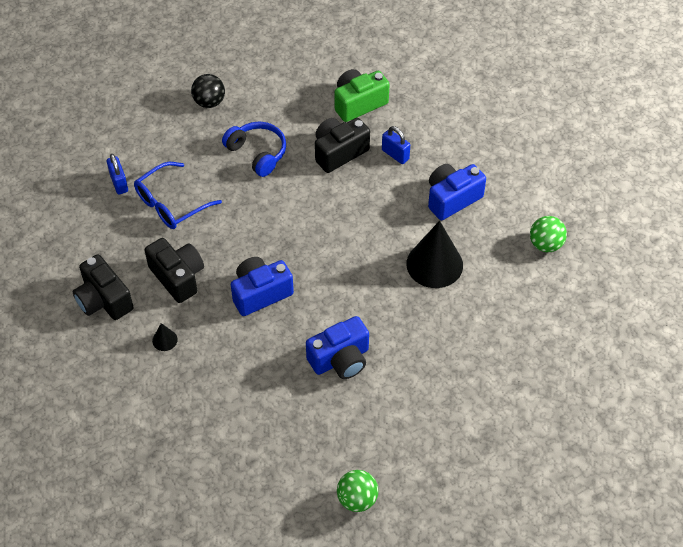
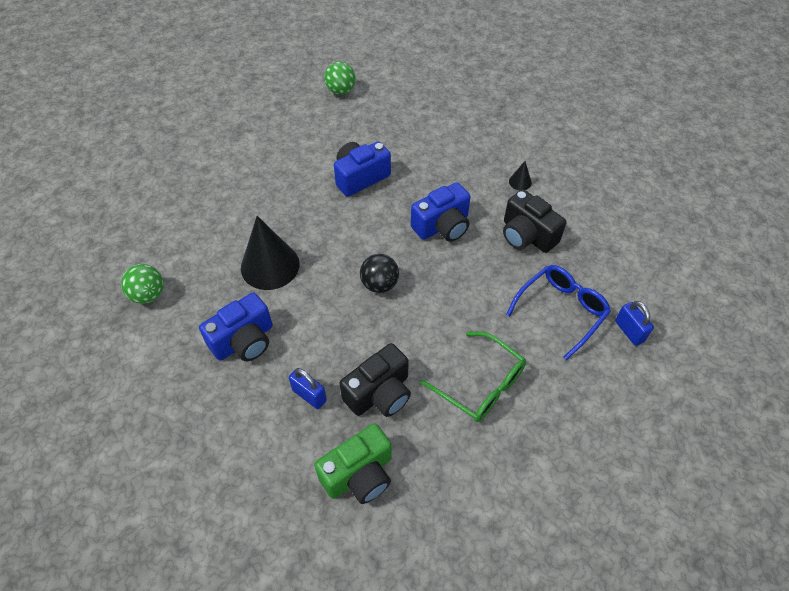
camera: 175 degrees right, 0 degrees up
(104, 300) = (589, 210): black camera -> none
(209, 102) = (562, 459): black ball -> black ball (379, 284)
(257, 153) = (480, 384): blue headphones -> green glasses

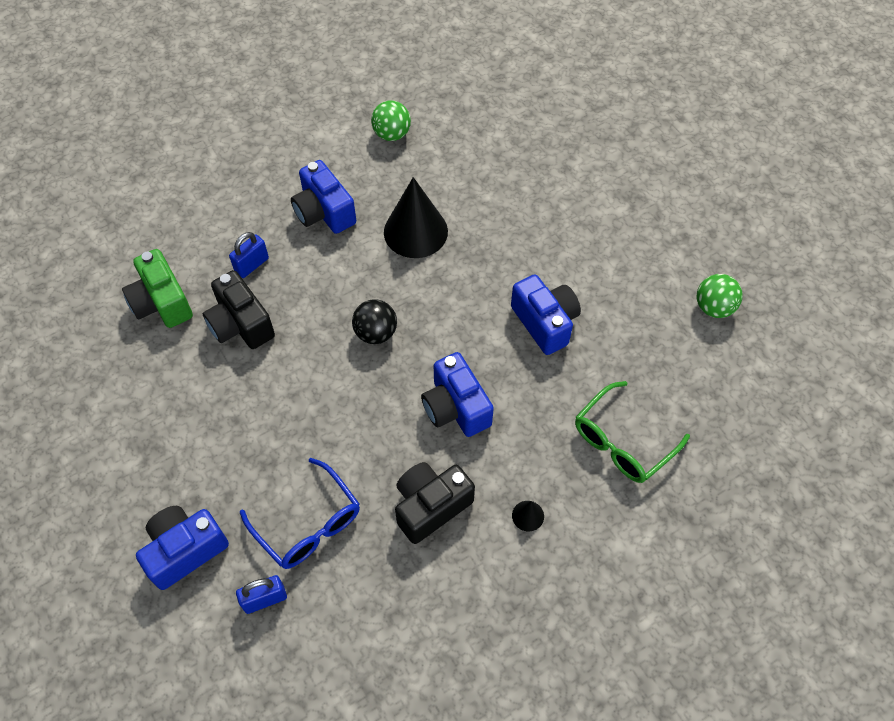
camera: 95 degrees right, 5 degrees up
(480, 384) = (230, 418): green glasses -> green glasses (623, 441)
(608, 397) = (185, 550): none -> blue camera

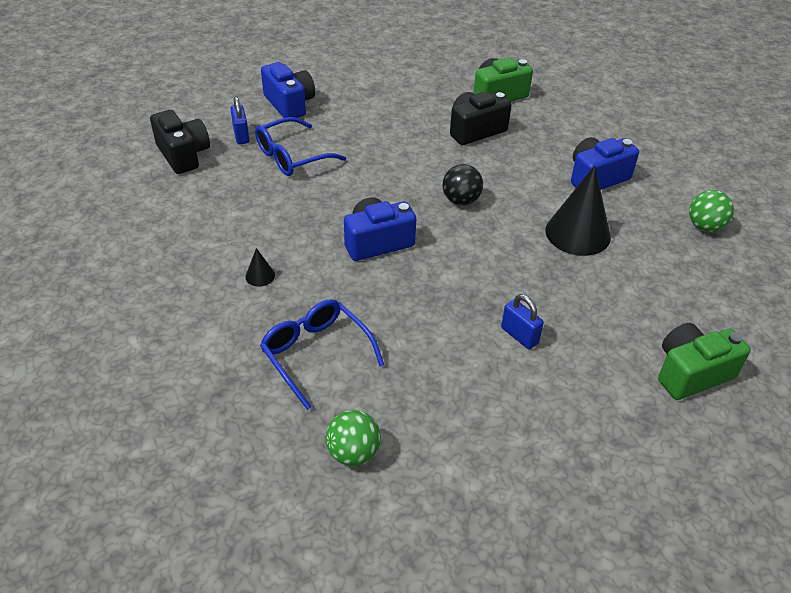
camera: 95 degrees right, 15 degrees down
(252, 265) = (535, 137): blue padlock -> blue padlock (519, 335)
(430, 506) = (287, 219): black camera -> black camera (183, 155)
(545, 322) = (464, 314): blue camera -> none
(576, 164) = (691, 373): none -> green camera
(623, 441) = (317, 355): green glasses -> blue glasses
(713, 307) = (476, 473): green ball -> green ball (353, 453)

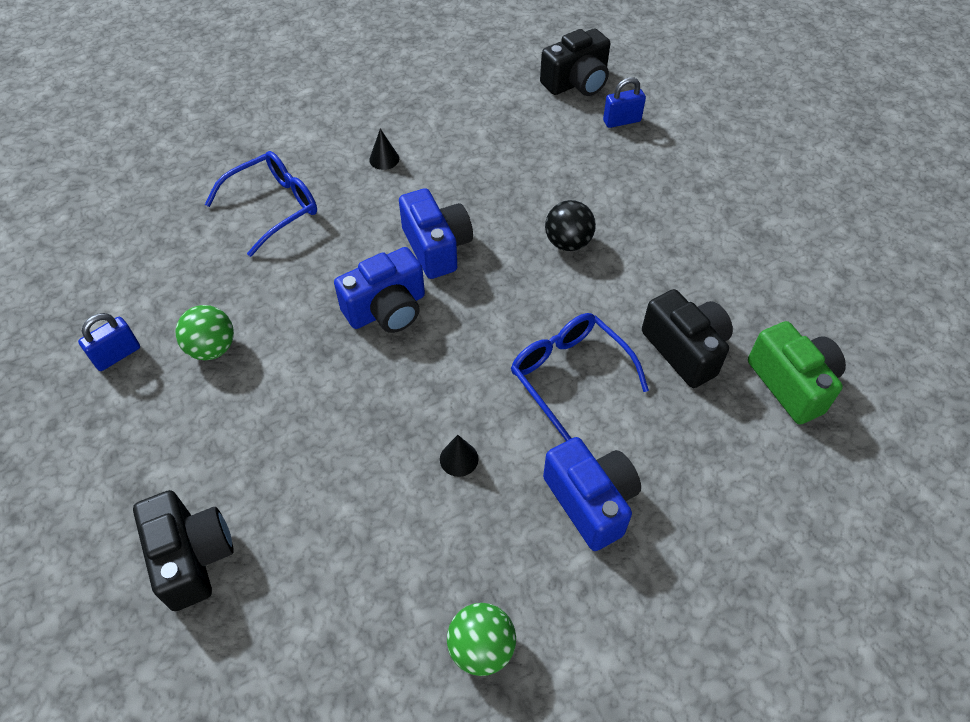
camera: 90 degrees right, 10 degrees up
(289, 104) = (699, 155): blue camera -> blue camera (387, 309)
(293, 156) = (589, 166): blue glasses -> blue glasses (570, 376)
(353, 453) = (153, 239): green ball -> green ball (212, 348)
(461, 200) = (519, 328): black ball -> black ball (568, 242)
(519, 335) = (277, 376): blue padlock -> blue padlock (117, 355)
(577, 233) = (459, 459): black cone -> black cone, size x0.43
(691, 373) = (192, 557): green camera -> black camera

